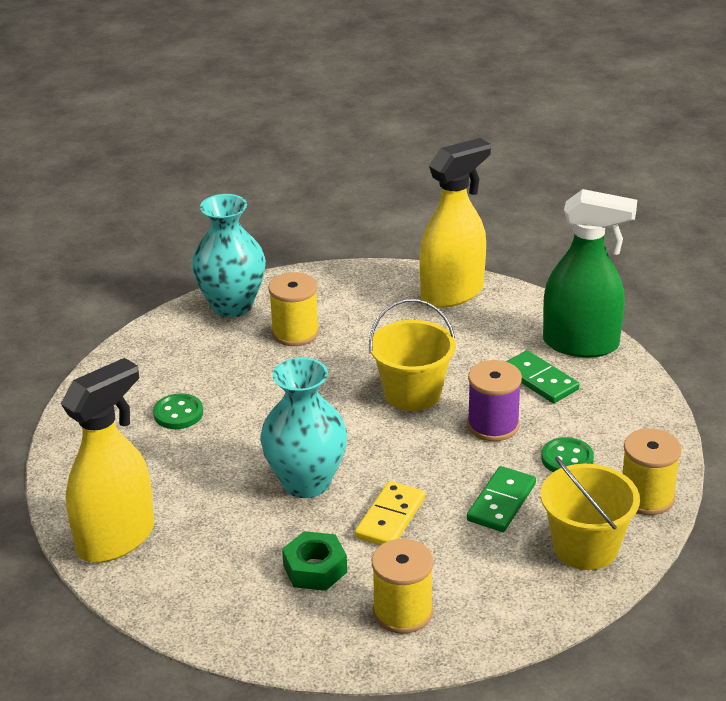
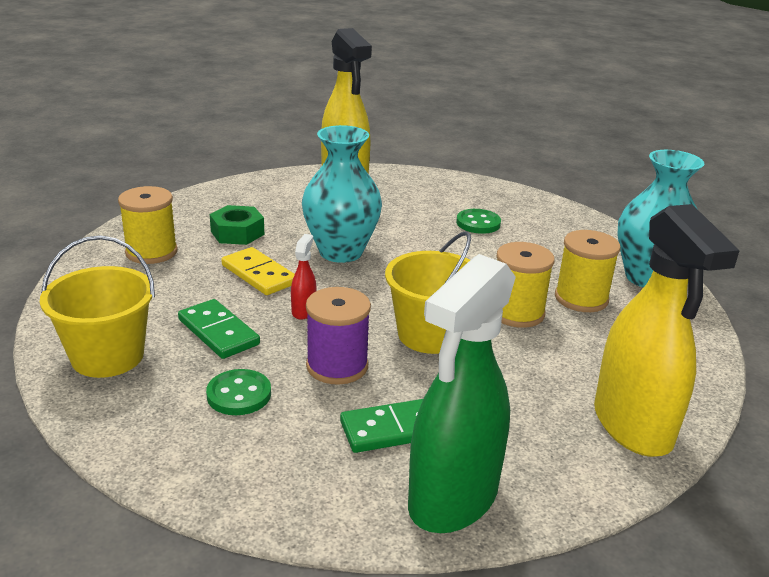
camera: 110 degrees right, 5 degrees down
(431, 468) = (304, 311): none -> red spray bottle
(646, 497) = (124, 425): yellow spool -> yellow spool (517, 313)

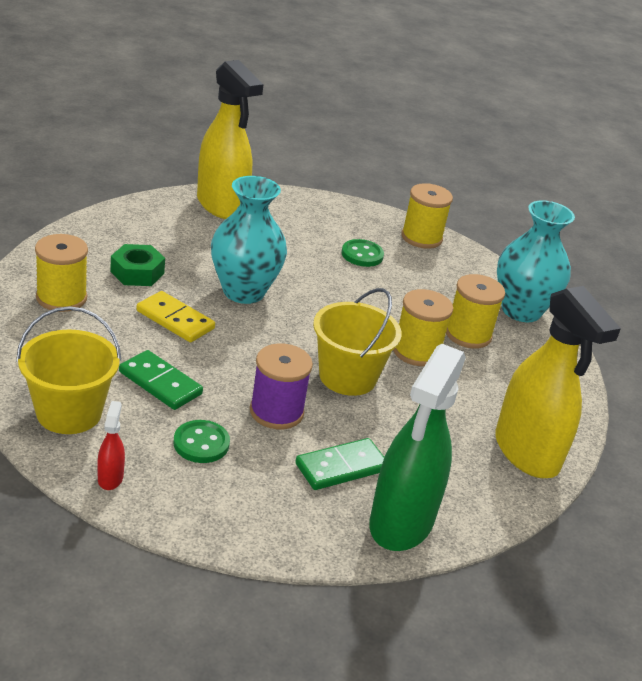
camera: 15 degrees left, 5 degrees up
(304, 311) = (229, 357): red spray bottle -> red spray bottle (110, 478)
(546, 210) = (421, 238): none -> yellow spool

